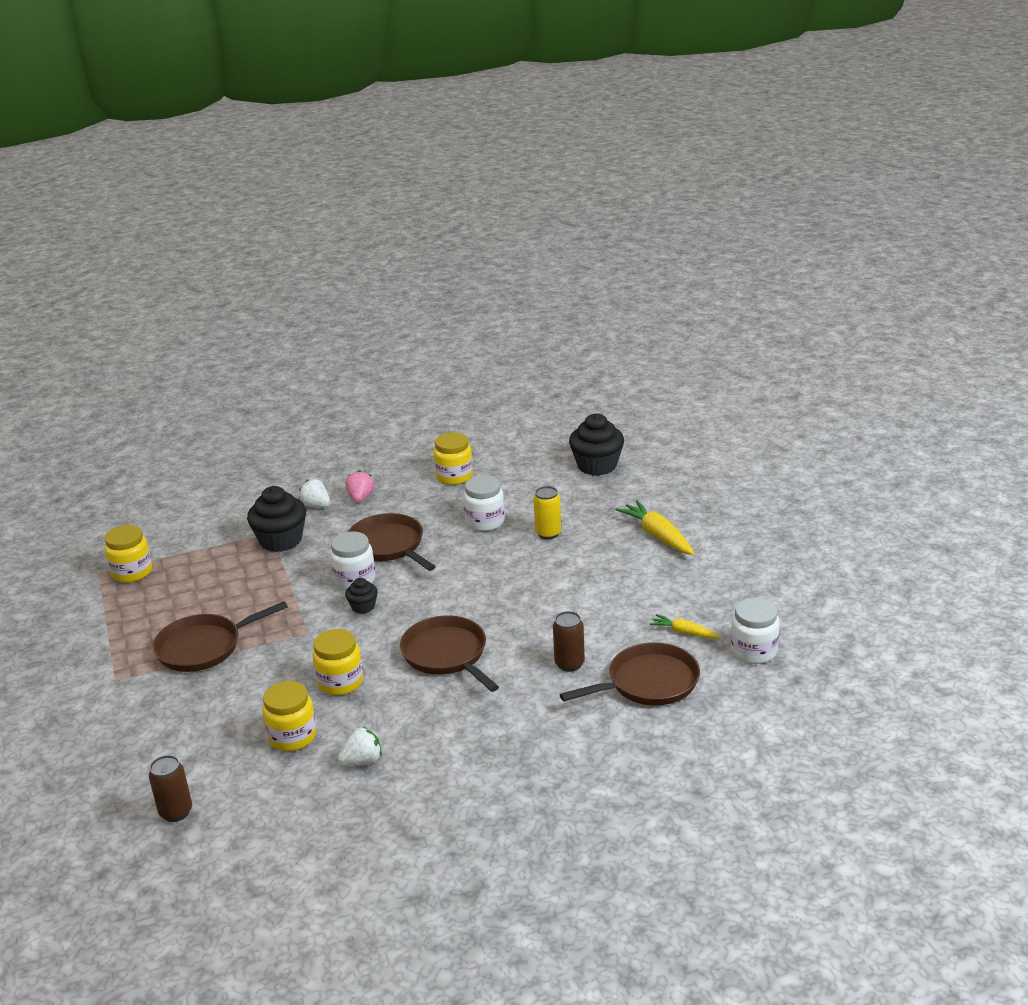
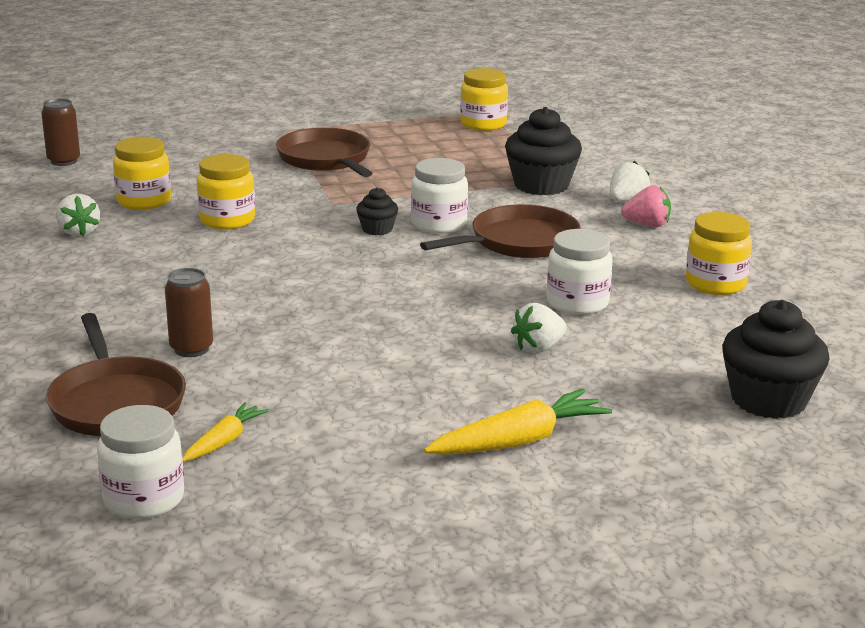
camera: 90 degrees right, 5 degrees down
(446, 654) = (252, 274): brown pan -> none
(548, 533) = (538, 348): yellow can -> white strawberry

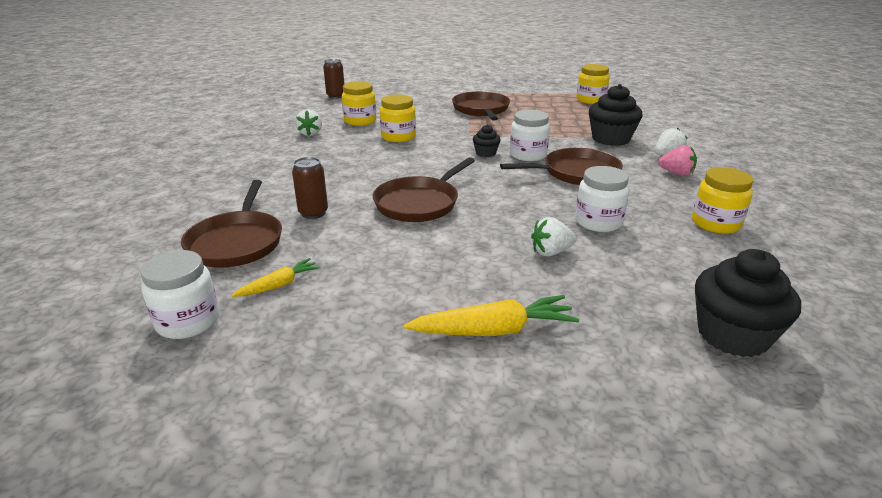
camera: 20 degrees right, 5 degrees up
(331, 314) = (419, 203): none -> brown pan

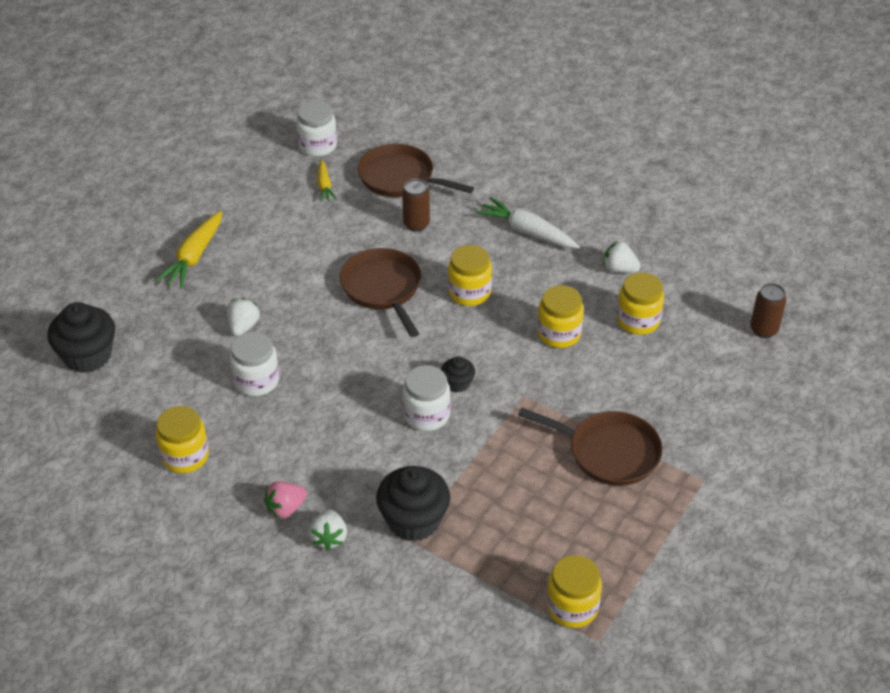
camera: 120 degrees right, 15 degrees up
(288, 168) = (527, 231): none -> white carrot
(386, 171) = (469, 292): none -> yellow jar
(577, 173) = (353, 427): brown pan -> none

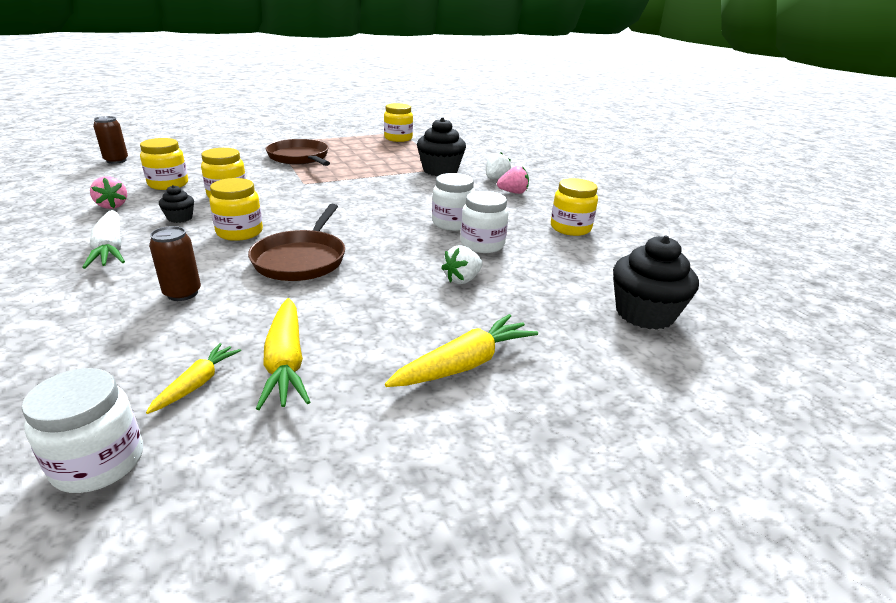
camera: 150 degrees left, 15 degrees down
(294, 214) = (286, 362): none -> yellow carrot
(400, 178) = (101, 349): brown pan -> none
(426, 415) = (377, 195): white jar -> white jar (452, 223)
(457, 383) = (335, 199): black cupcake -> black cupcake (180, 218)
(619, 269) = (112, 206): white strawberry -> pink strawberry

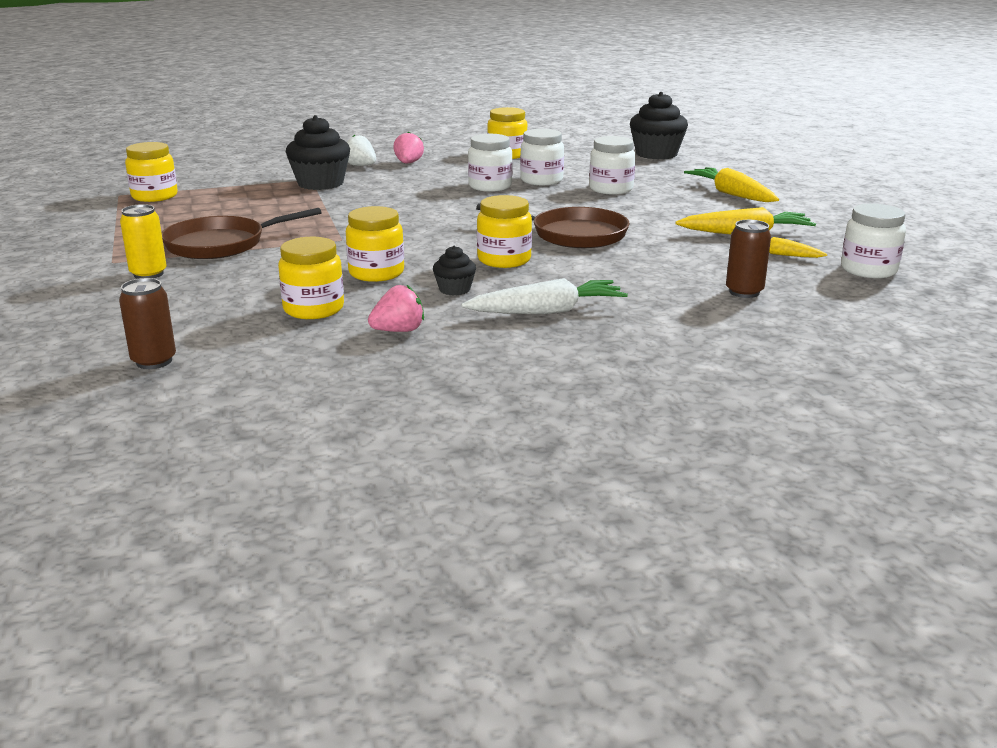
camera: 80 degrees left, 5 degrees down
(182, 293) = (649, 270): brown can -> brown can (744, 292)
(251, 149) = (148, 274): none -> yellow can
(462, 279) = (611, 189): white strawberry -> white jar

